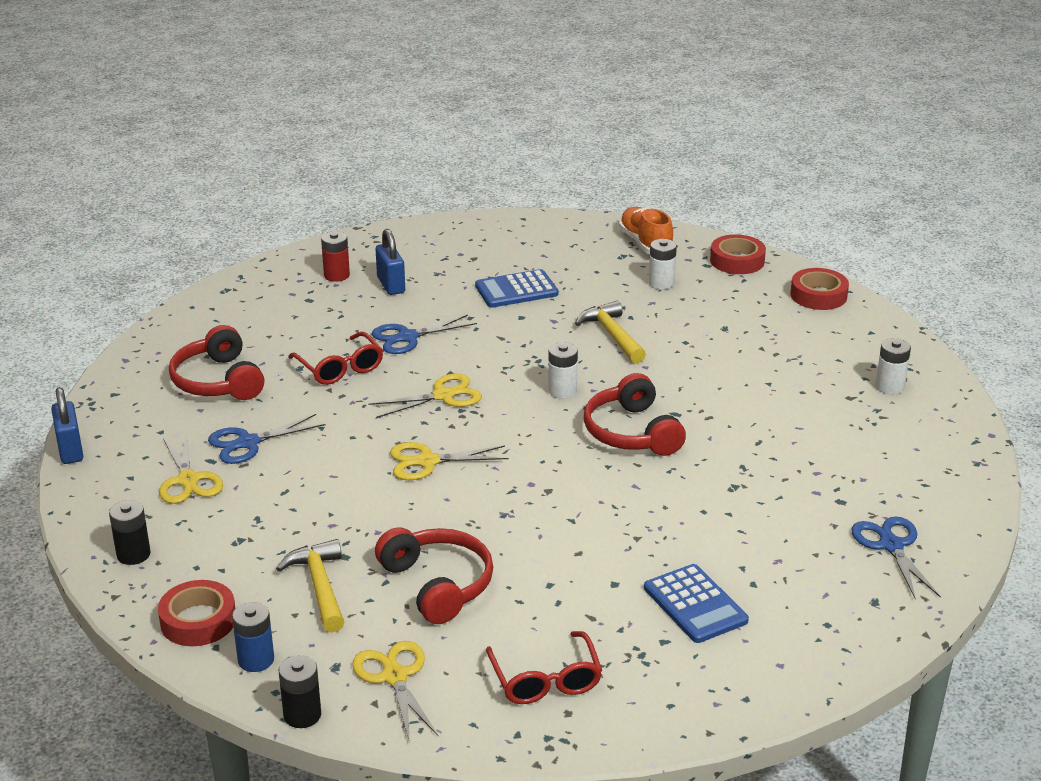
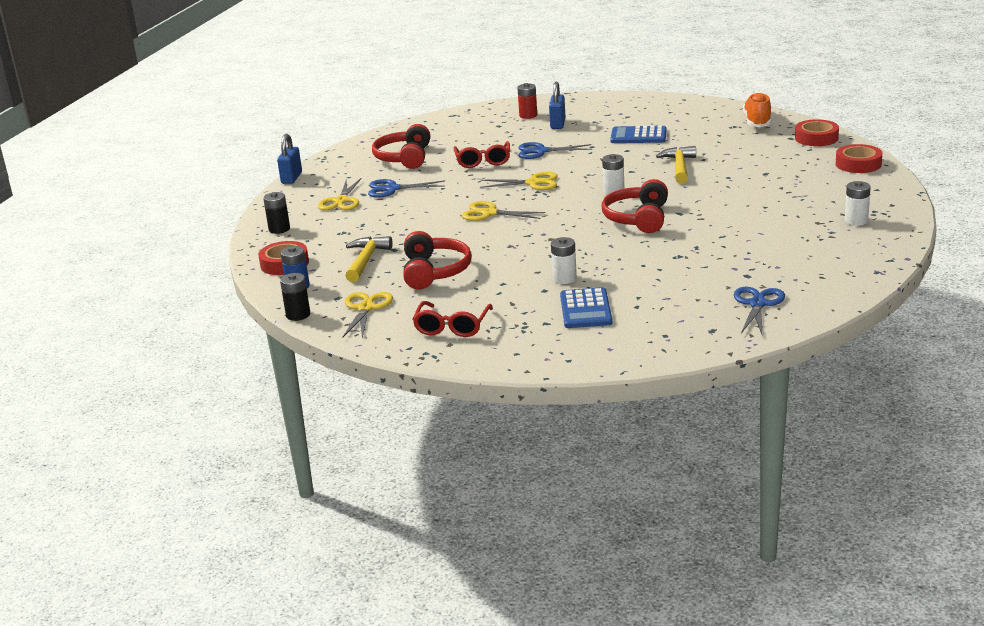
camera: 30 degrees right, 5 degrees down
(661, 283) = (745, 144): white battery -> white battery (564, 278)

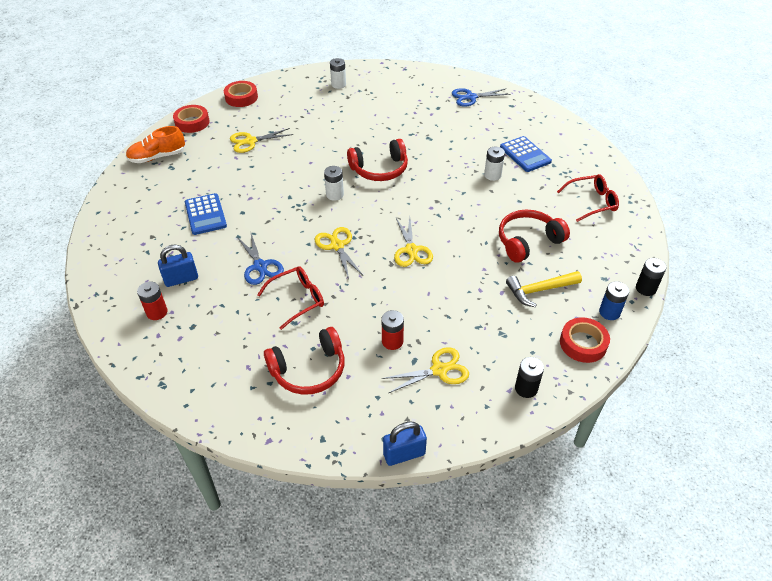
camera: 120 degrees left, 20 degrees up
(366, 308) = (605, 255): yellow scissors -> yellow scissors (250, 141)
(392, 189) = (392, 341): blue scissors -> red battery
(585, 309) = (525, 154): blue calculator -> blue calculator turned 90 degrees clockwise
(679, 167) = (272, 174): yellow hammer -> none

